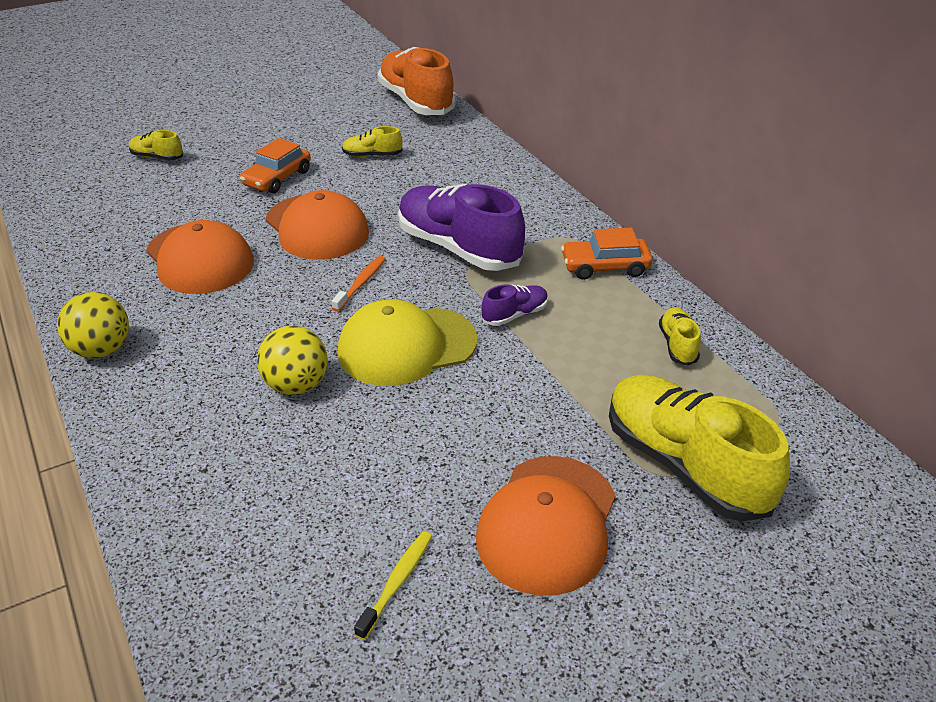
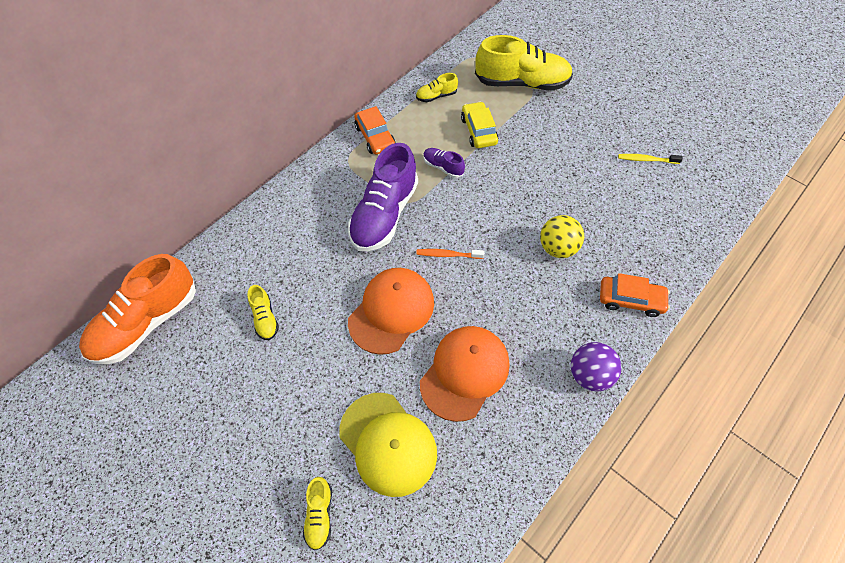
camera: 110 degrees left, 20 degrees up
(102, 350) = (589, 375): yellow ball -> purple ball
(277, 178) = (326, 377): orange car -> orange car (630, 300)
(407, 346) = (497, 208): yellow cap -> yellow cap (388, 443)
(547, 524) = (584, 120): orange cap -> none
(576, 371) = (478, 131): none -> yellow car
(684, 465) = (522, 83): yellow shoe -> yellow shoe turned 120 degrees counterclockwise

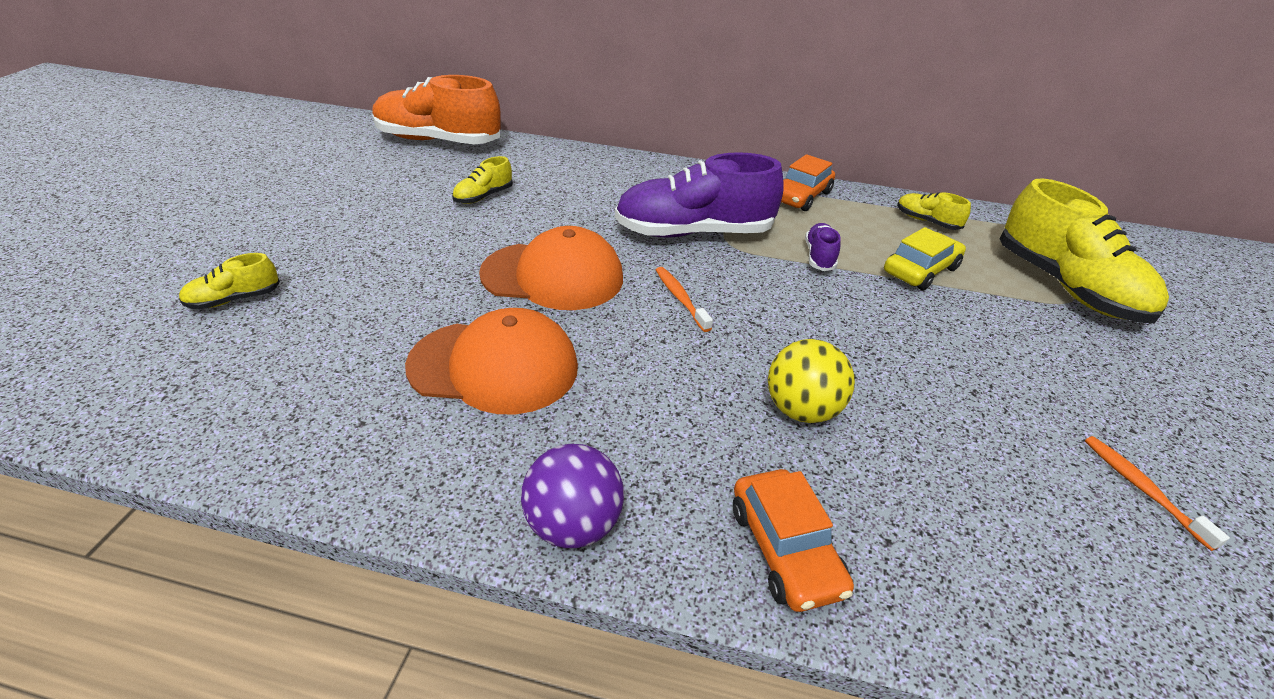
camera: 60 degrees right, 20 degrees down
(388, 443) = (350, 326): yellow cap -> none
(646, 160) = (1142, 489): yellow toothbrush -> orange toothbrush

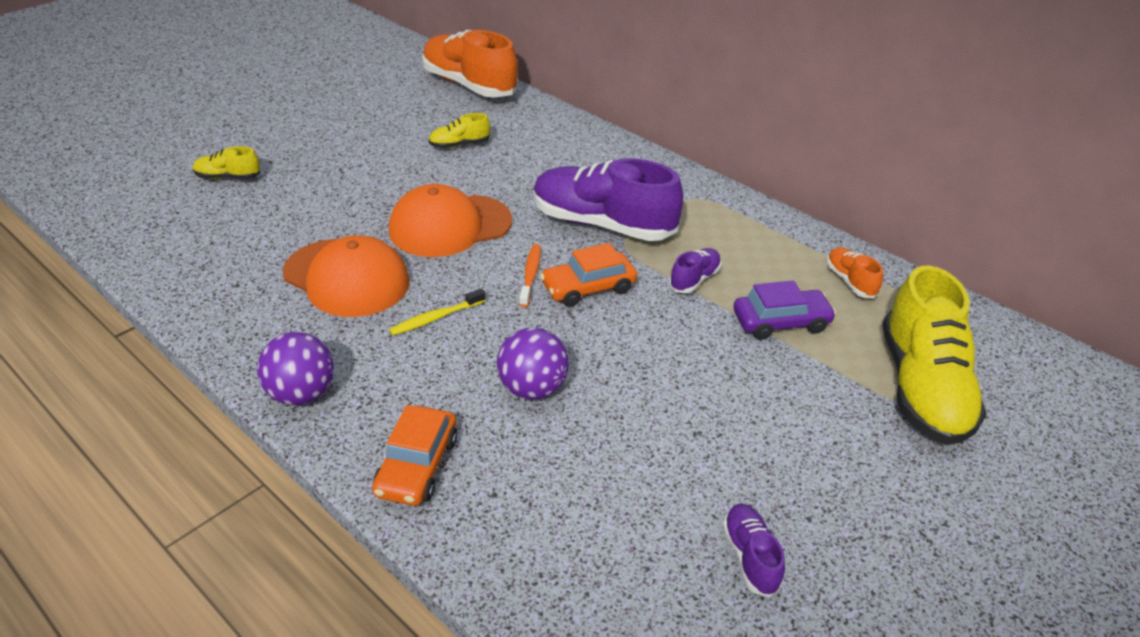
camera: 30 degrees right, 0 degrees up
(553, 276) = (450, 226): orange cap -> orange cap turned 120 degrees clockwise
(634, 374) = (436, 318): none -> yellow toothbrush
(801, 196) = (745, 220): orange car -> orange car (588, 288)
(801, 410) = (532, 389): yellow ball -> purple ball
(920, 270) = (780, 322): yellow car -> purple car
(926, 221) = (850, 281): yellow shoe -> orange shoe
(1142, 489) = (750, 557): orange toothbrush -> purple shoe

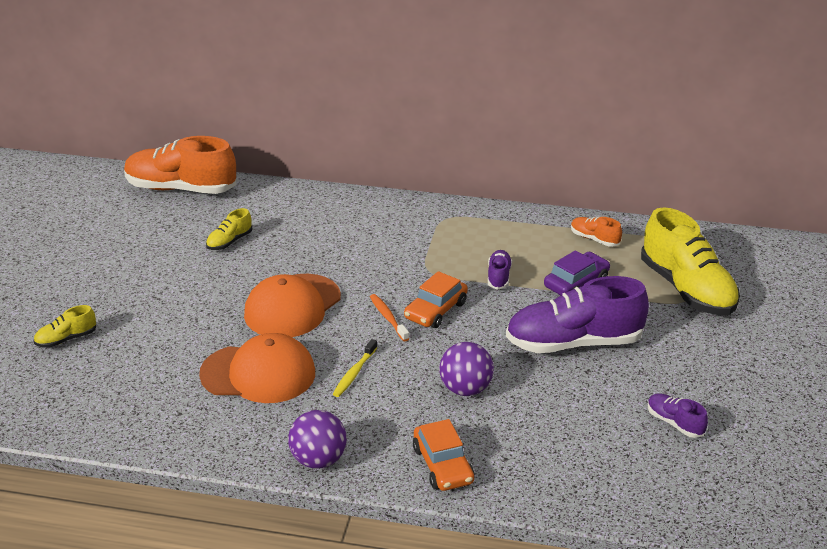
camera: 30 degrees left, 5 degrees down
(602, 224) = (401, 263): purple shoe -> purple shoe (573, 343)

